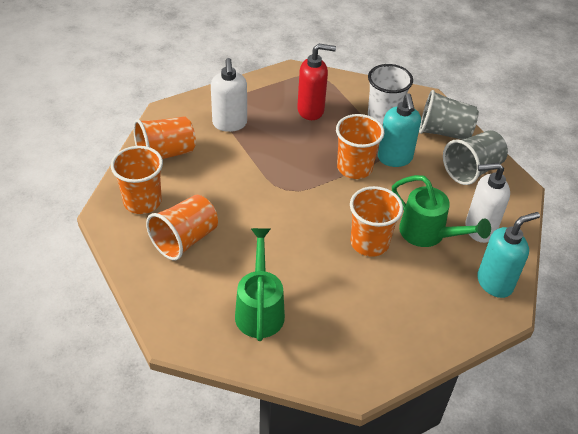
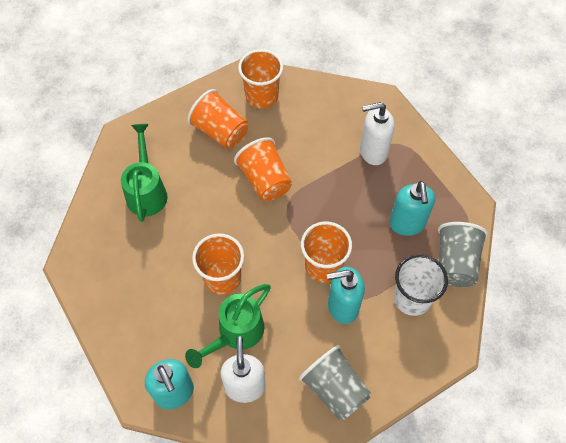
camera: 90 degrees right, 15 degrees up
(165, 153) = (323, 105): orange cup -> orange cup (265, 180)
(260, 309) = (147, 191): green watering can -> green watering can turned 90 degrees counterclockwise
(311, 110) = (407, 224): red soap dispenser -> turquoise soap dispenser
(444, 132) = (394, 363): grey cup -> grey cup (455, 263)

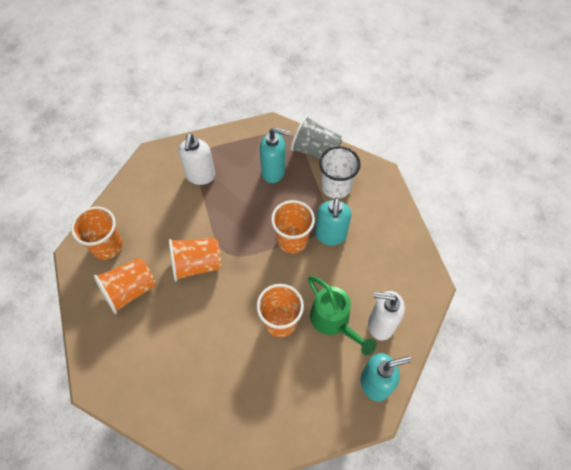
camera: 75 degrees left, 0 degrees up
(147, 191) = (169, 371): green watering can -> none
(334, 389) = (395, 259): grey cup -> none

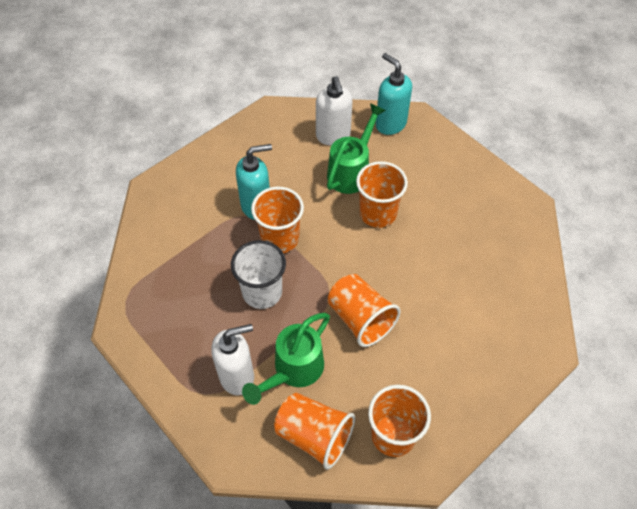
camera: 115 degrees left, 5 degrees down
(130, 290) = (431, 373): orange cup -> orange cup (314, 436)
(185, 208) = (293, 370): none -> green watering can
(273, 172) = (194, 294): turquoise soap dispenser -> none
(315, 151) = (143, 262): grey cup -> none
(336, 187) = (189, 223): white cup -> white cup (262, 292)

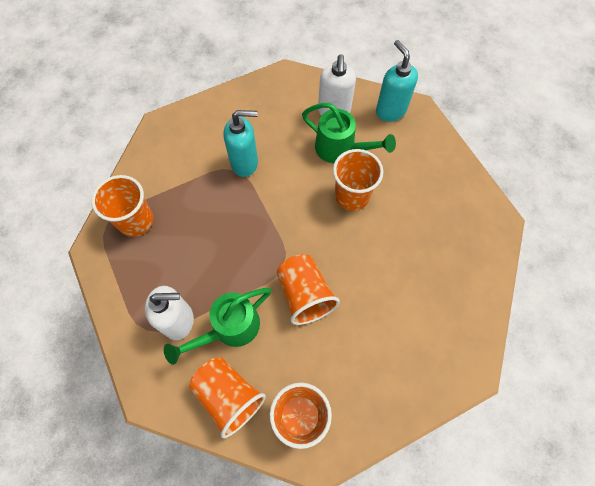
camera: 15 degrees right, 10 degrees up
(262, 292) = (225, 246): white cup -> none
(280, 238) = (256, 199): orange cup -> orange cup (136, 221)
(351, 171) = (340, 149): green watering can -> green watering can turned 75 degrees clockwise

